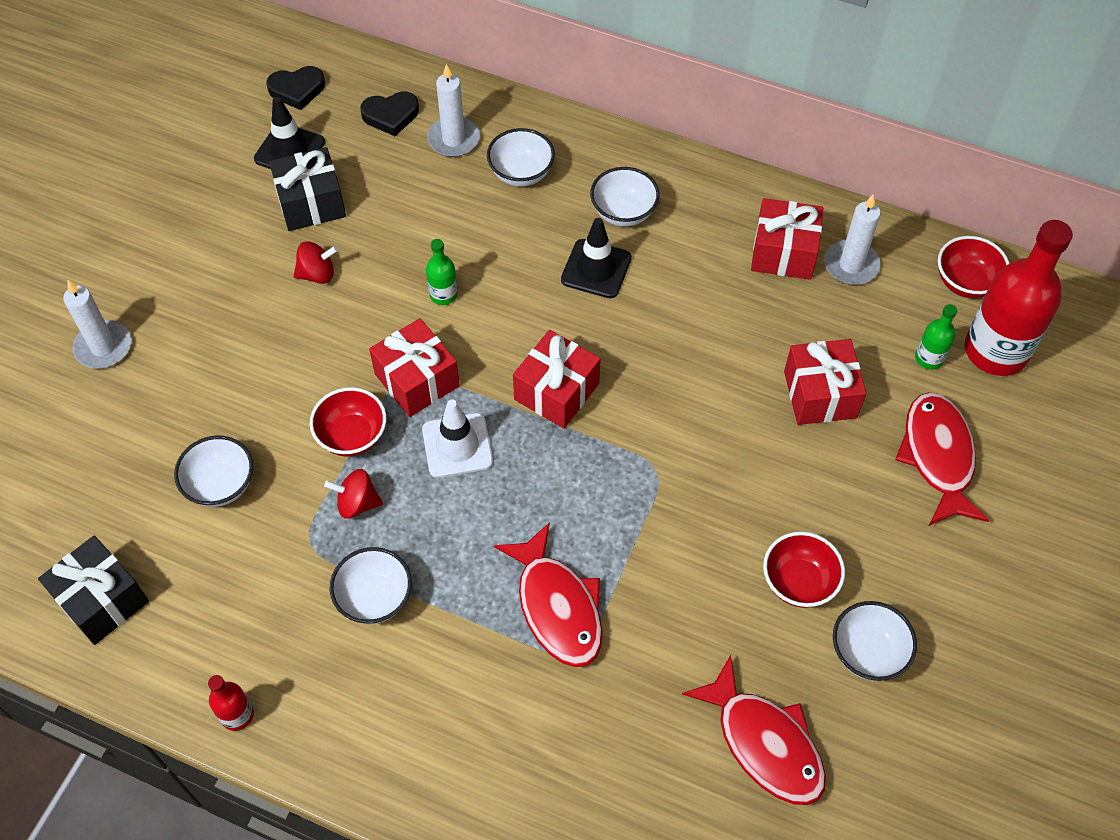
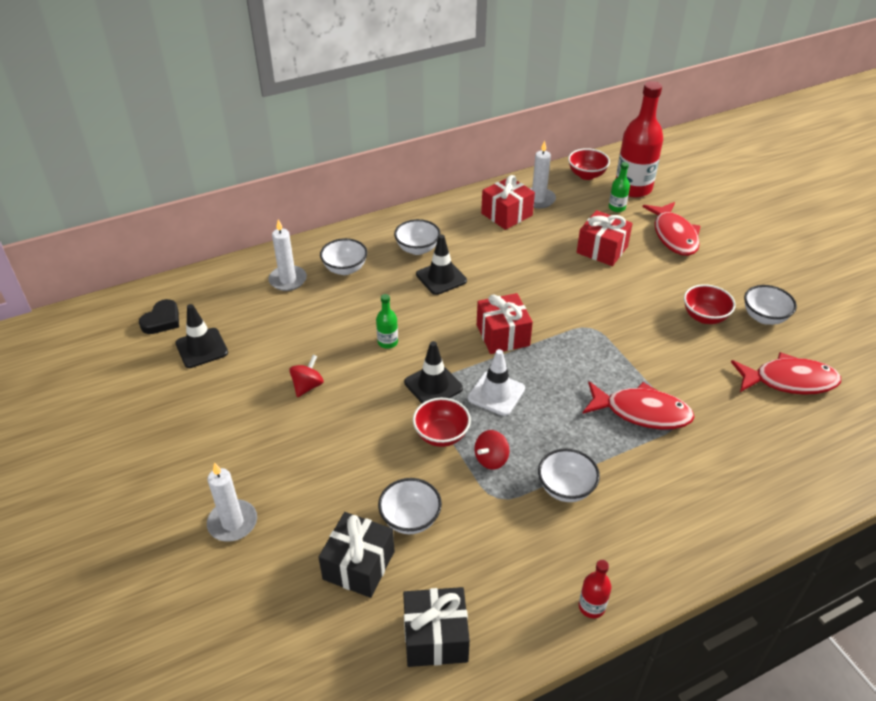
camera: 50 degrees left, 15 degrees down
(311, 203) = (253, 360): black gift -> black gift (359, 565)
(391, 115) = (237, 294): black heart -> none
(417, 380) = (433, 385): red gift -> black traffic cone
(938, 457) = (674, 235): red fish -> red fish turned 135 degrees counterclockwise

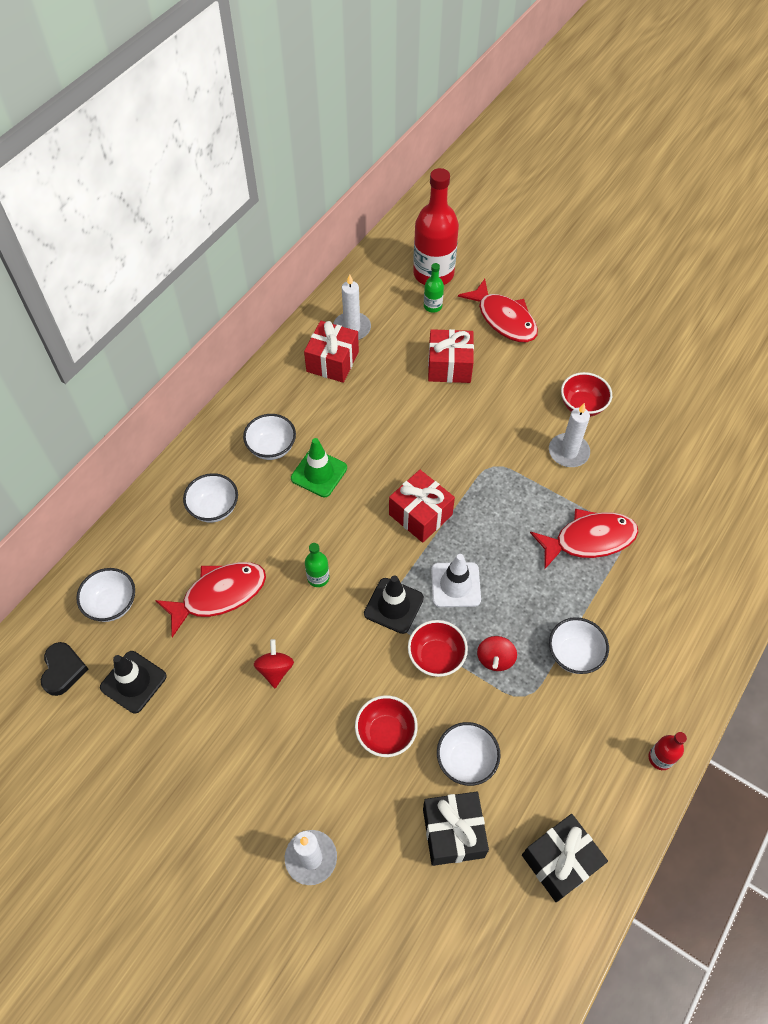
camera: 30 degrees left, 15 degrees up
(288, 280) = (163, 551): white candle -> white candle (568, 452)
(441, 278) = (319, 473): black traffic cone -> green traffic cone
(586, 175) = (379, 275): red bowl -> red bowl (386, 733)
(764, 317) = (630, 382): white bowl -> white bowl (112, 604)
(789, 381) = (685, 444): red fish -> red fish (219, 595)

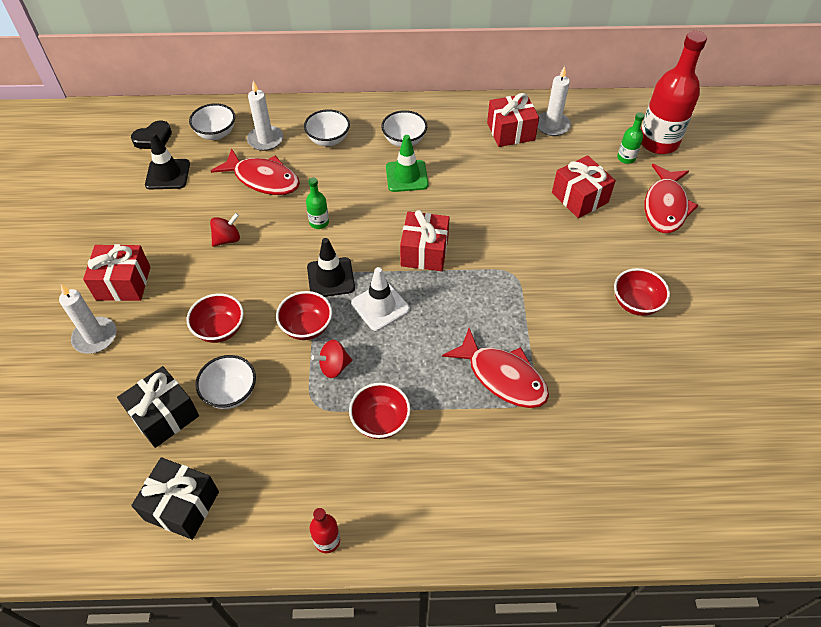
camera: 55 degrees right, 5 degrees down
(258, 798) = (123, 283): none -> red gift
(568, 452) = (577, 317): white candle -> white candle (265, 140)
(574, 654) = (380, 421): white bowl -> red bowl

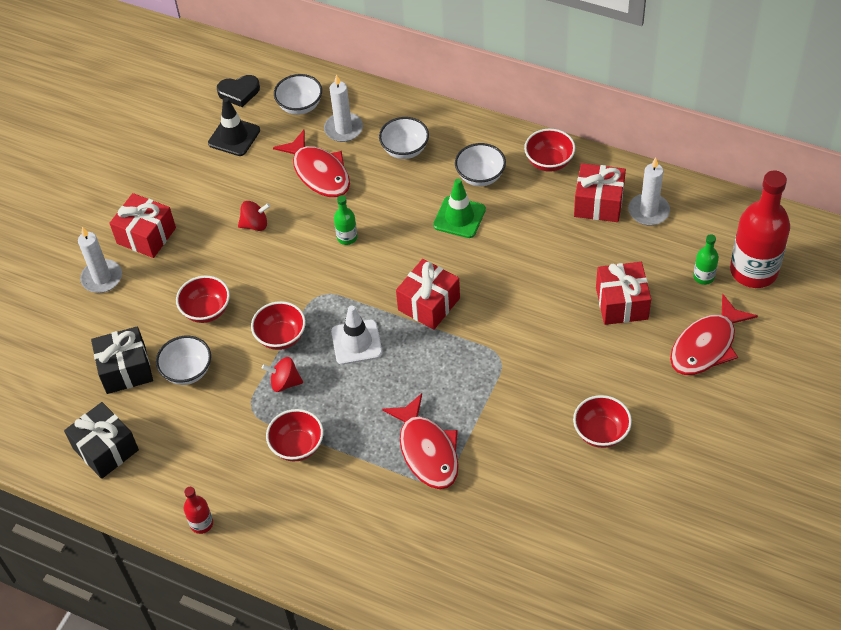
camera: 30 degrees right, 0 degrees up
(330, 278) = (327, 297): black traffic cone -> none
(452, 114) = (549, 162): none -> red bowl

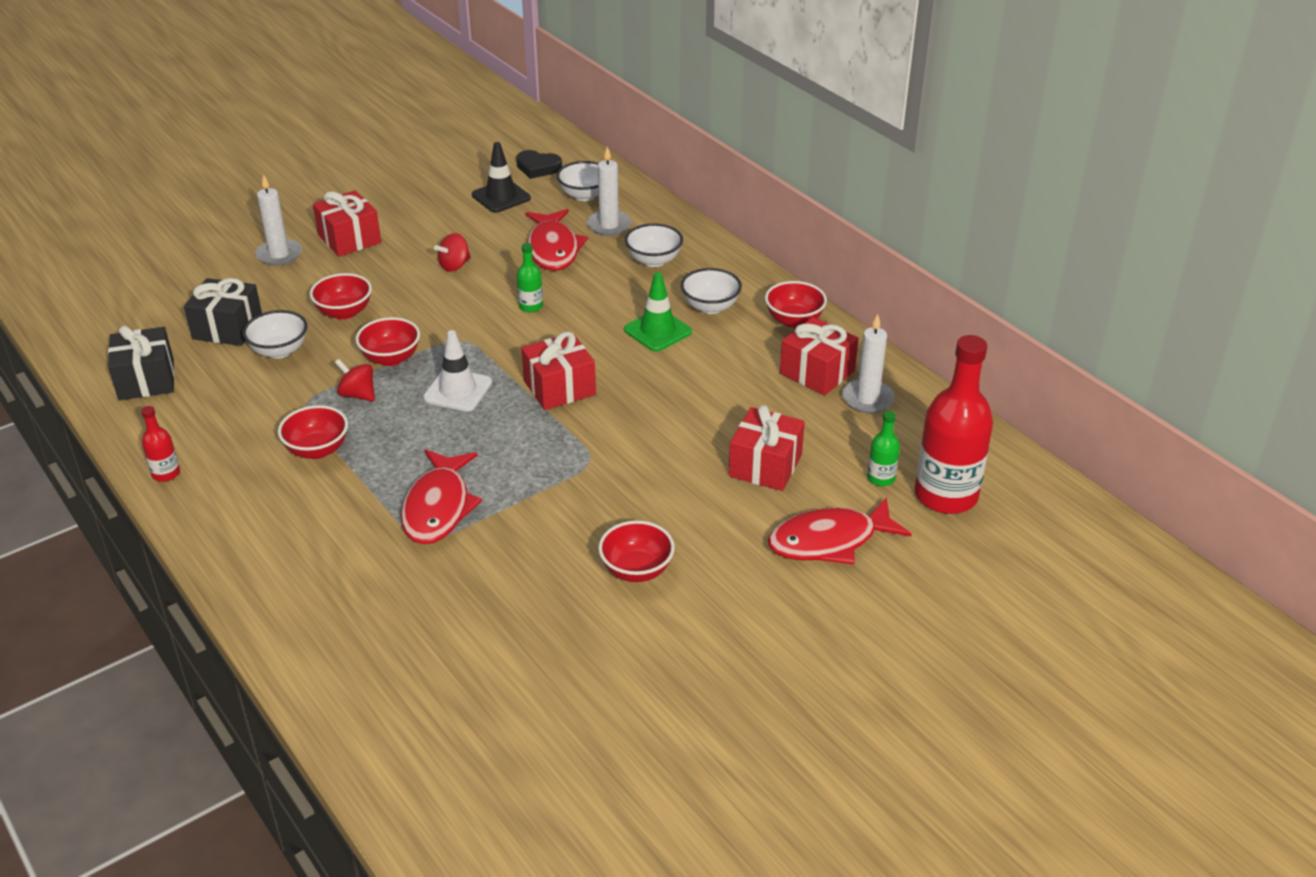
camera: 25 degrees right, 15 degrees down
(255, 224) = (454, 266): red spinning top -> red spinning top turned 120 degrees clockwise

